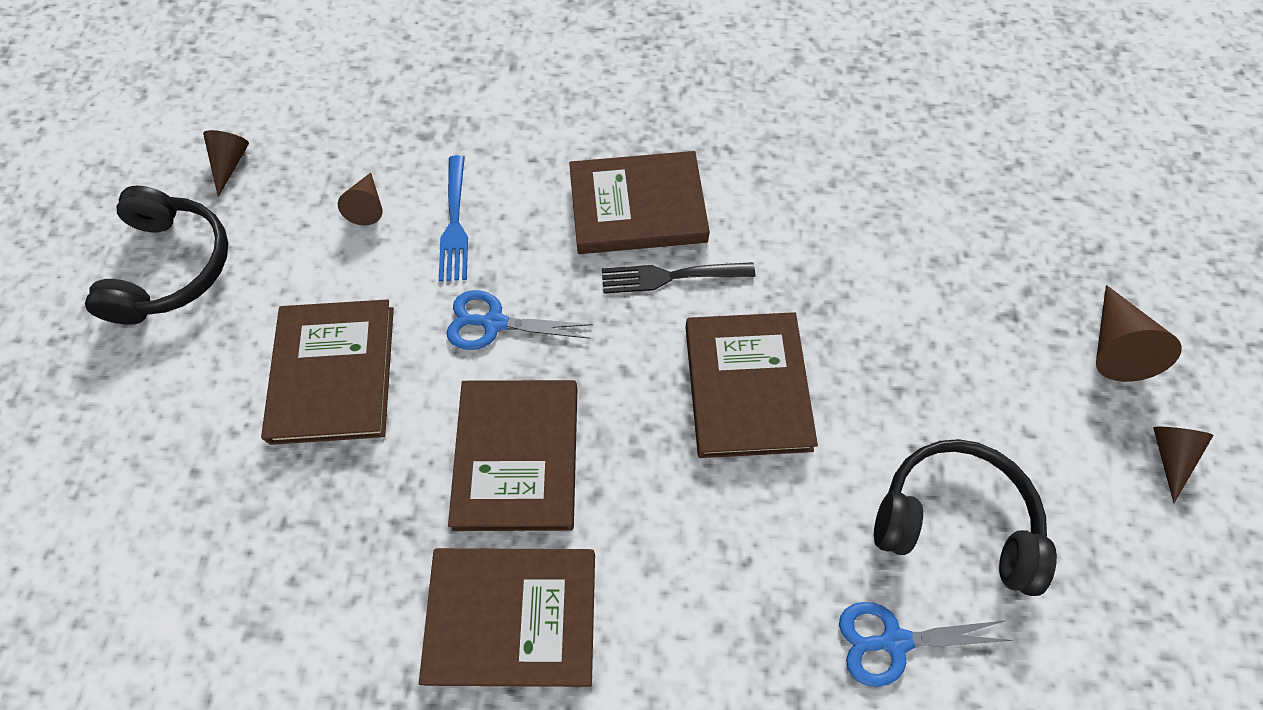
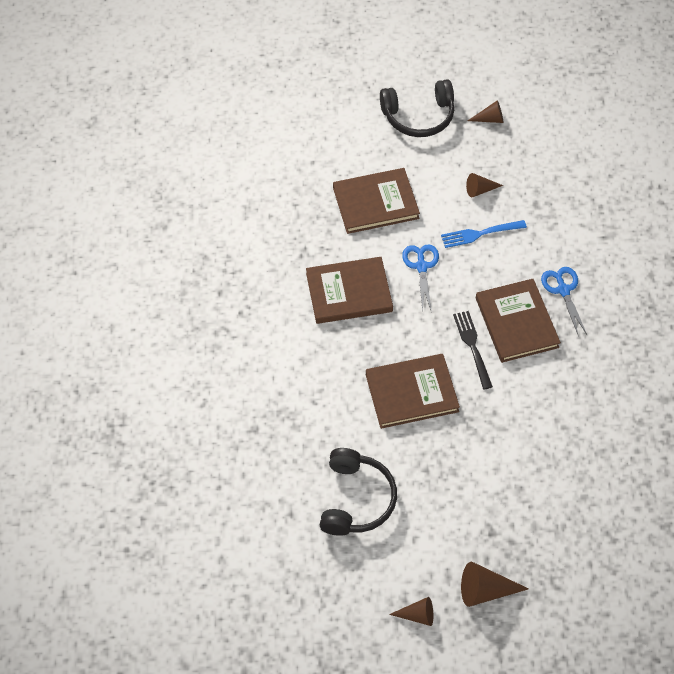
camera: 80 degrees right, 5 degrees down
(512, 617) = (270, 306): brown book -> none
(894, 641) = (288, 472): blue scissors -> blue scissors (563, 290)

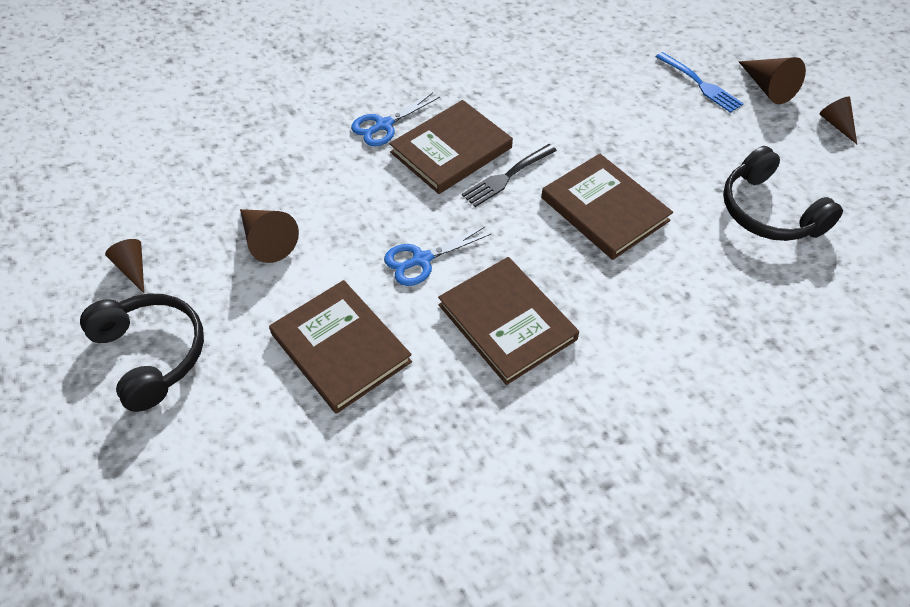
camera: 115 degrees left, 5 degrees down
(356, 499) = (768, 211): black headphones -> black headphones turned 105 degrees counterclockwise
(480, 190) = (267, 240): brown cone -> brown cone, size x1.55
(480, 233) = (339, 218): blue fork -> blue fork (699, 84)

